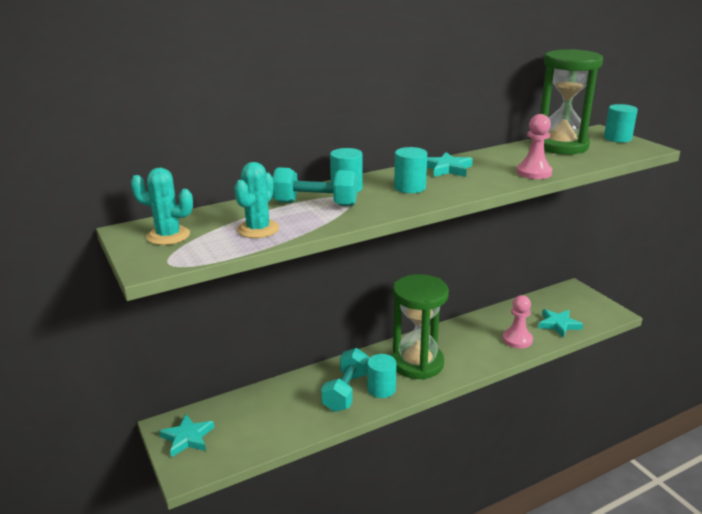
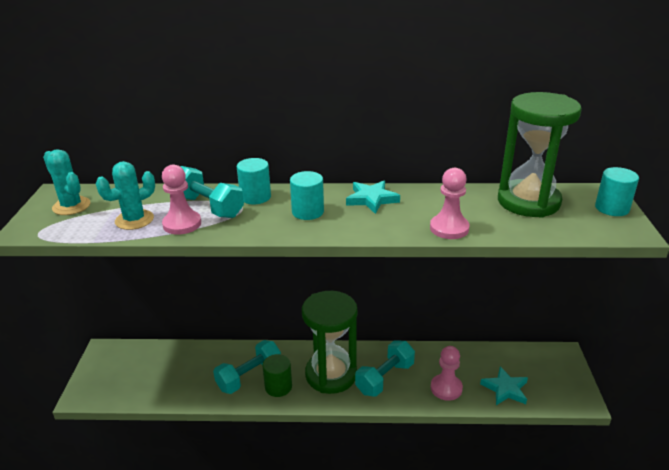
camera: 30 degrees right, 5 degrees up
(187, 438) = (107, 367): turquoise star -> none
(311, 221) = (182, 224): none -> pink pawn
(381, 389) = (278, 387): turquoise cylinder -> green cylinder
(464, 350) = (385, 378): none -> turquoise dumbbell

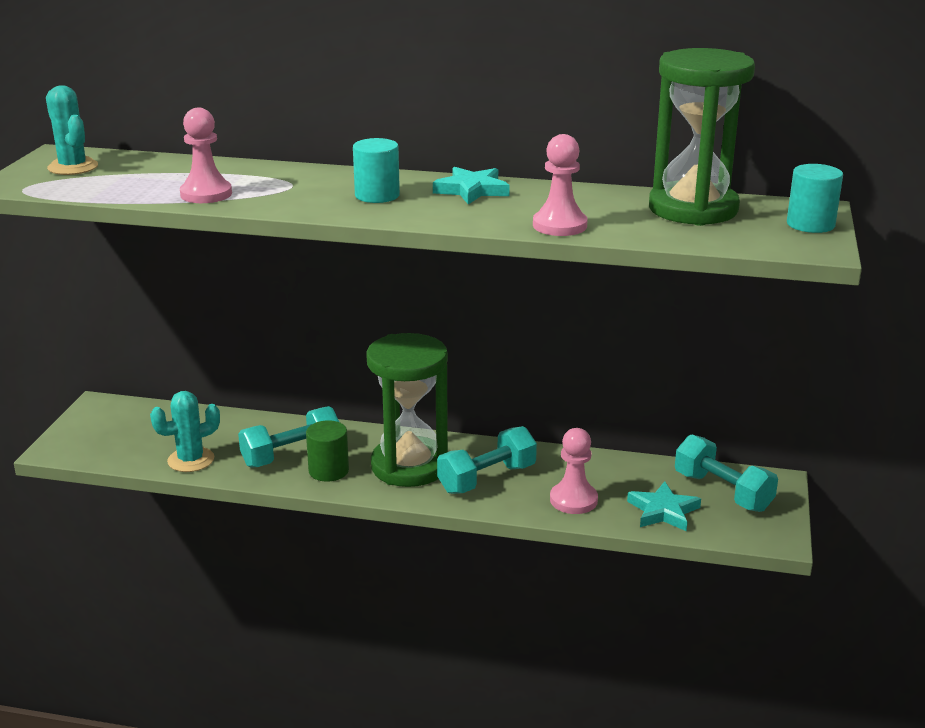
camera: 10 degrees right, 5 degrees down
(134, 220) = (147, 186): turquoise cactus -> turquoise cactus (191, 460)
(208, 207) = (248, 181): turquoise dumbbell -> turquoise dumbbell (722, 492)
(255, 197) = (315, 176): turquoise cylinder -> none

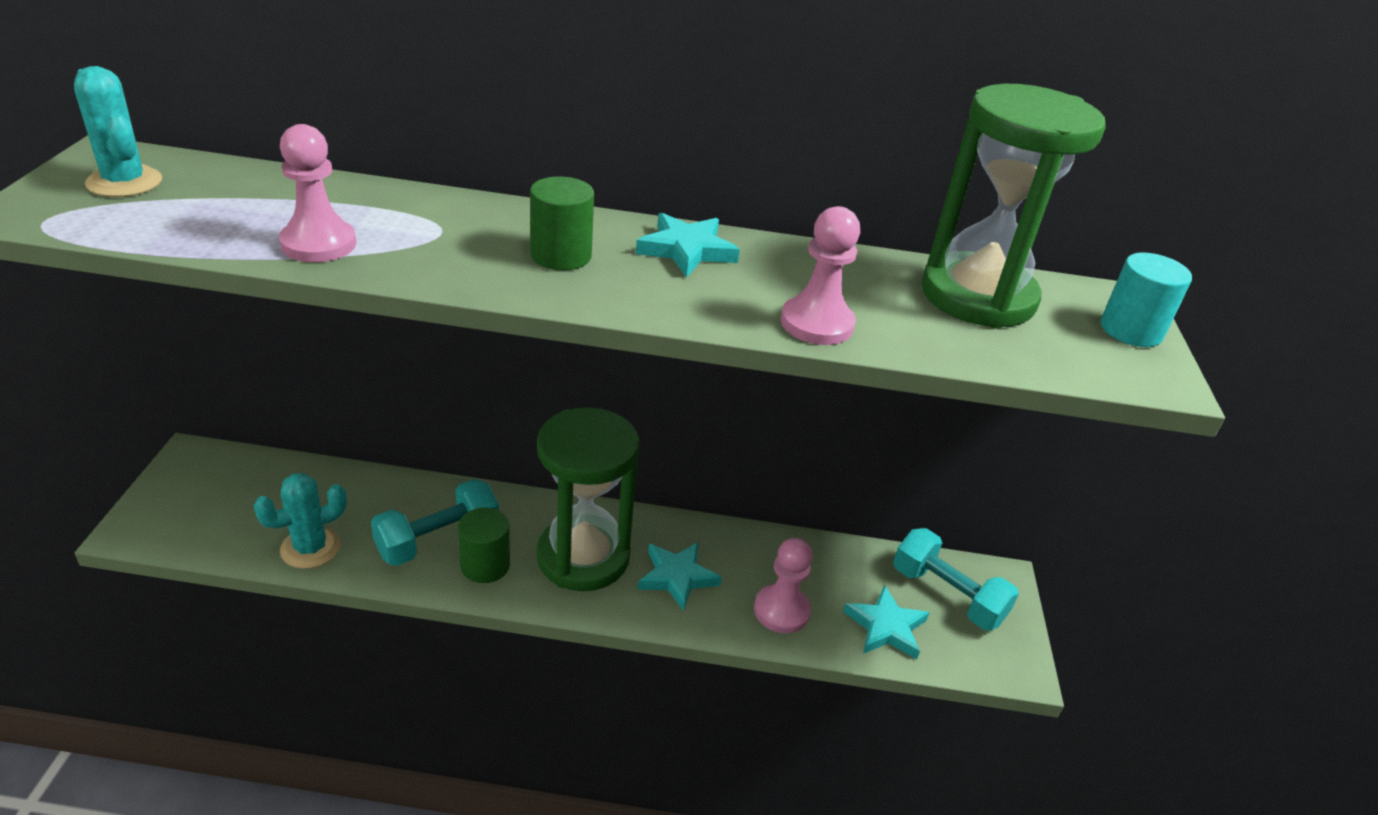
camera: 10 degrees left, 10 degrees up
(377, 195) = (561, 255): turquoise cylinder -> green cylinder
(487, 479) = (677, 577): turquoise dumbbell -> turquoise star

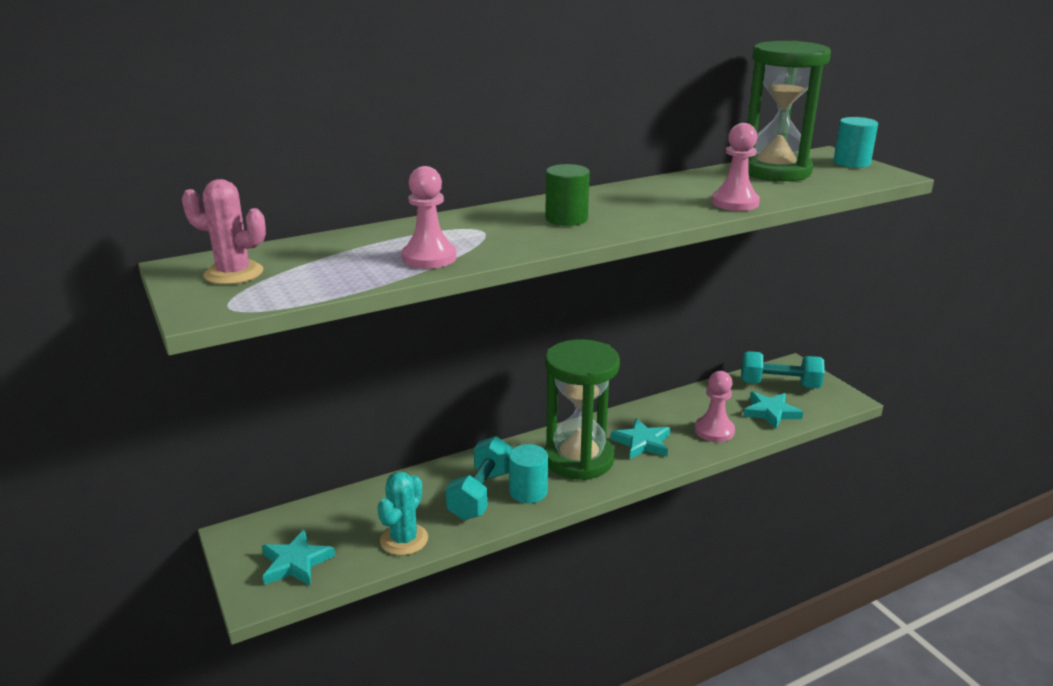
camera: 30 degrees left, 10 degrees down
(124, 182) = (234, 273): turquoise cactus -> pink cactus
(485, 565) = (528, 491): green cylinder -> turquoise cylinder
(686, 250) = (619, 196): turquoise star -> turquoise star (295, 563)

